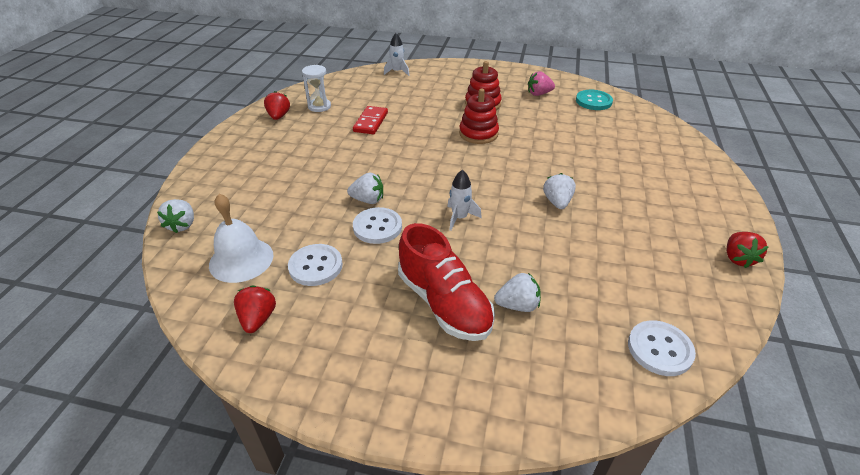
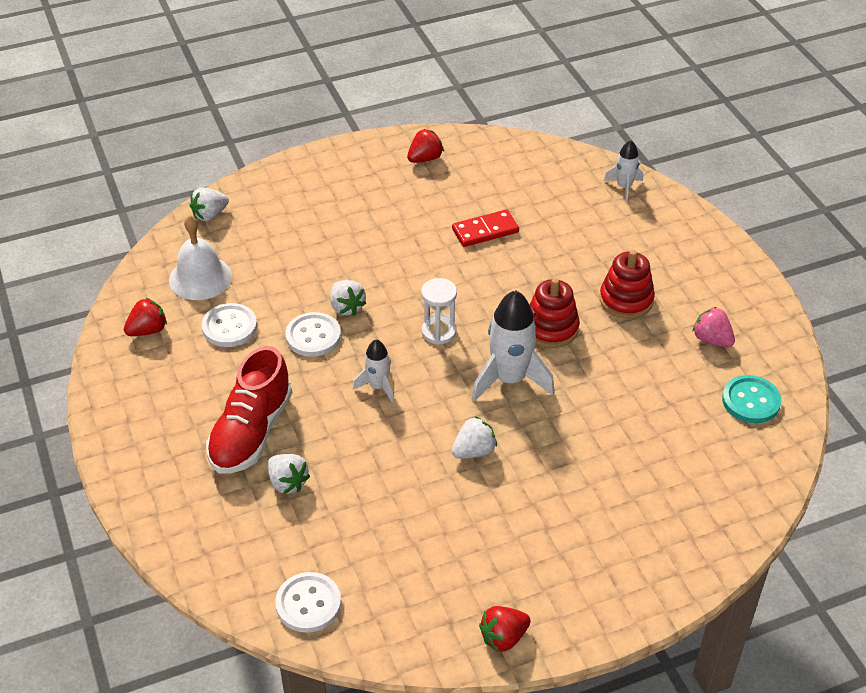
camera: 55 degrees right, 5 degrees up
(319, 106) = (475, 174): white hourglass -> white hourglass (438, 332)
(506, 164) = (509, 379): none -> white rocket

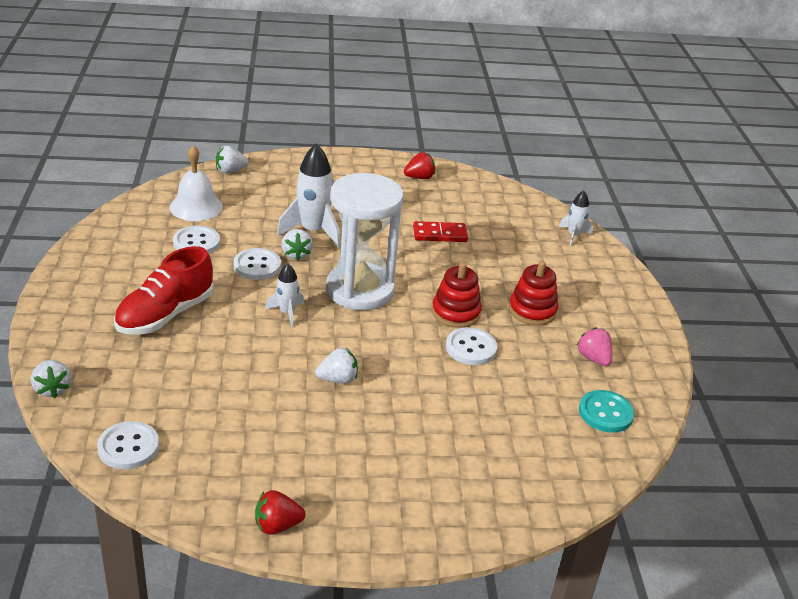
camera: 15 degrees right, 10 degrees down
(148, 330) = (133, 228): red strawberry -> none
(287, 483) = (170, 357): white strawberry -> white strawberry (52, 389)
(438, 332) = (360, 290): white hourglass -> white hourglass, size x2.23
(509, 379) = (399, 338): white rocket -> white rocket (313, 231)
(587, 367) = (471, 348): none -> white button

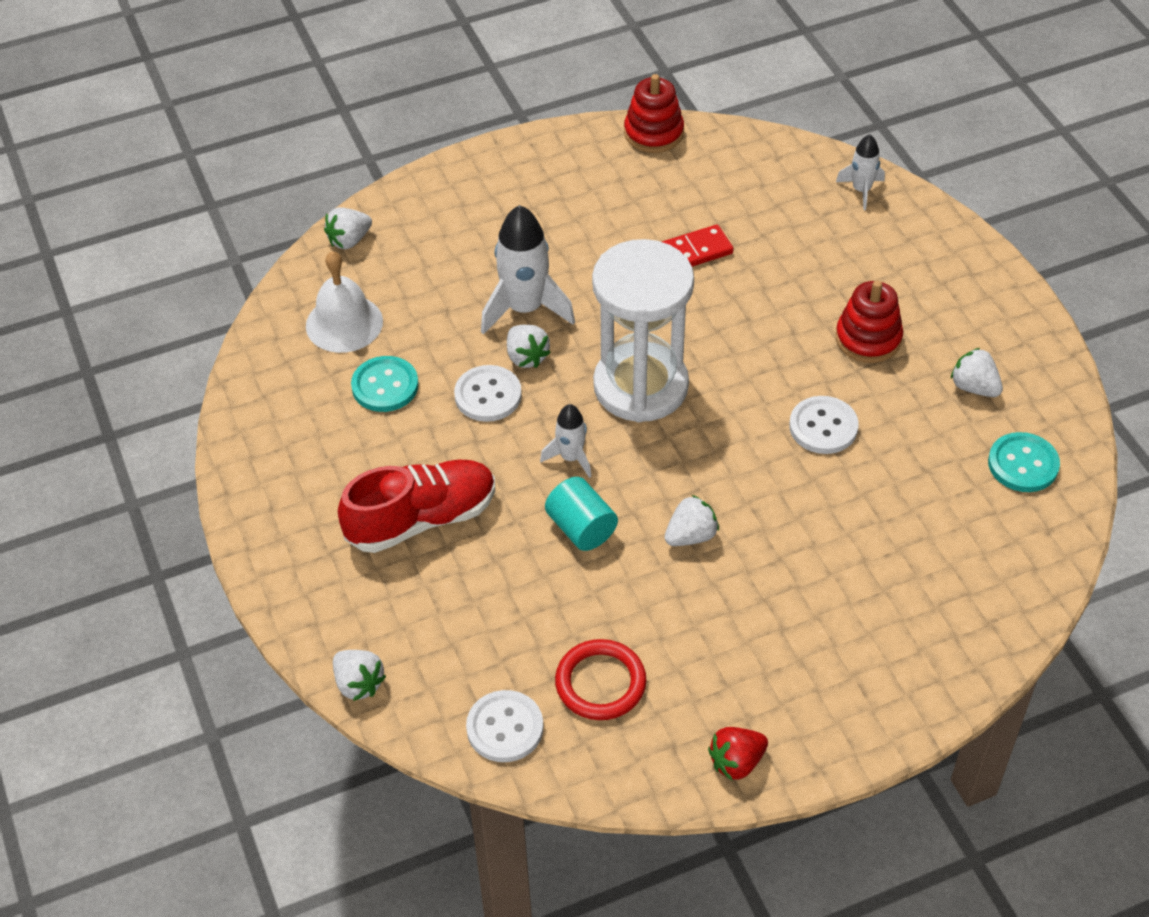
camera: 15 degrees left, 15 degrees up
(165, 315) = (421, 519): red shoe -> red shoe turned 135 degrees counterclockwise
(196, 242) = (385, 386): white button -> turquoise button
(214, 443) = (600, 683): none -> red ring
(266, 352) = (581, 528): none -> turquoise cylinder
(419, 177) = (612, 158): red strawberry -> none
(456, 312) = (777, 377): red stacking toy -> red stacking toy (653, 133)
(593, 358) = (974, 387): pink strawberry -> white strawberry

